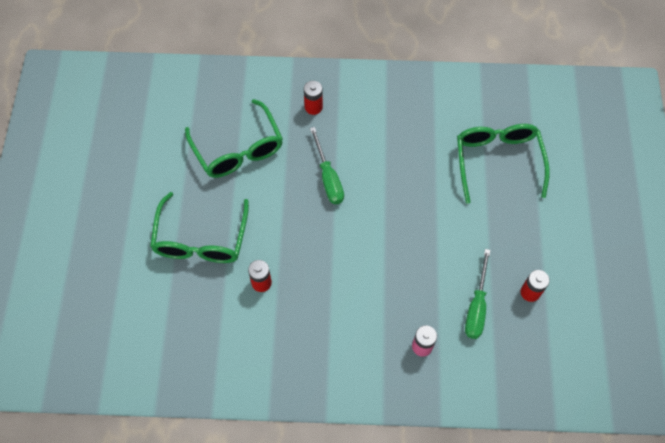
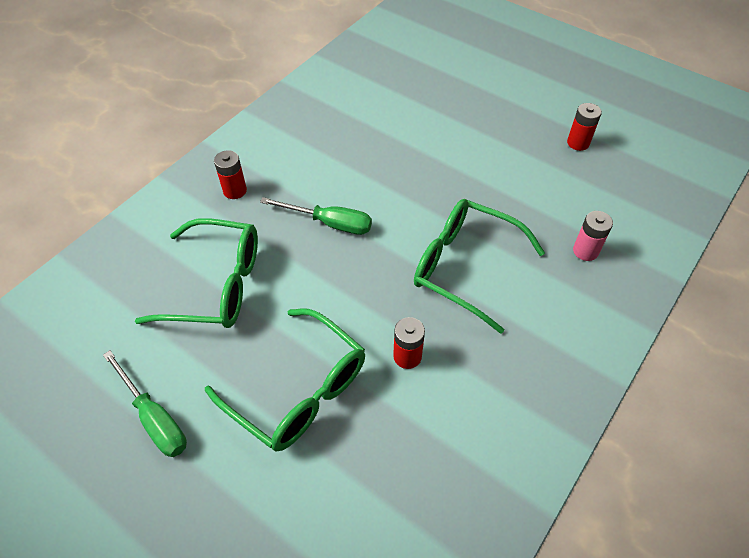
camera: 55 degrees left, 10 degrees down
(476, 306) = (568, 187): green screwdriver -> green screwdriver (154, 418)
(497, 161) = (425, 94): green glasses -> green glasses (464, 267)

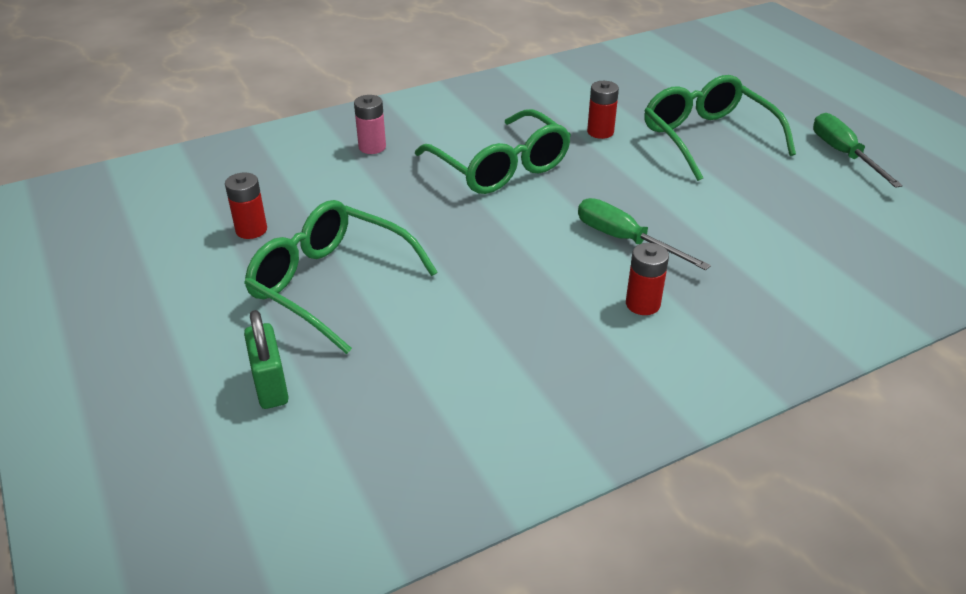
camera: 155 degrees left, 15 degrees down
(217, 285) = (777, 222): green glasses -> green glasses (330, 284)
(235, 190) = (741, 311): red battery -> red battery (642, 304)
(464, 67) = (270, 386): none -> green padlock

